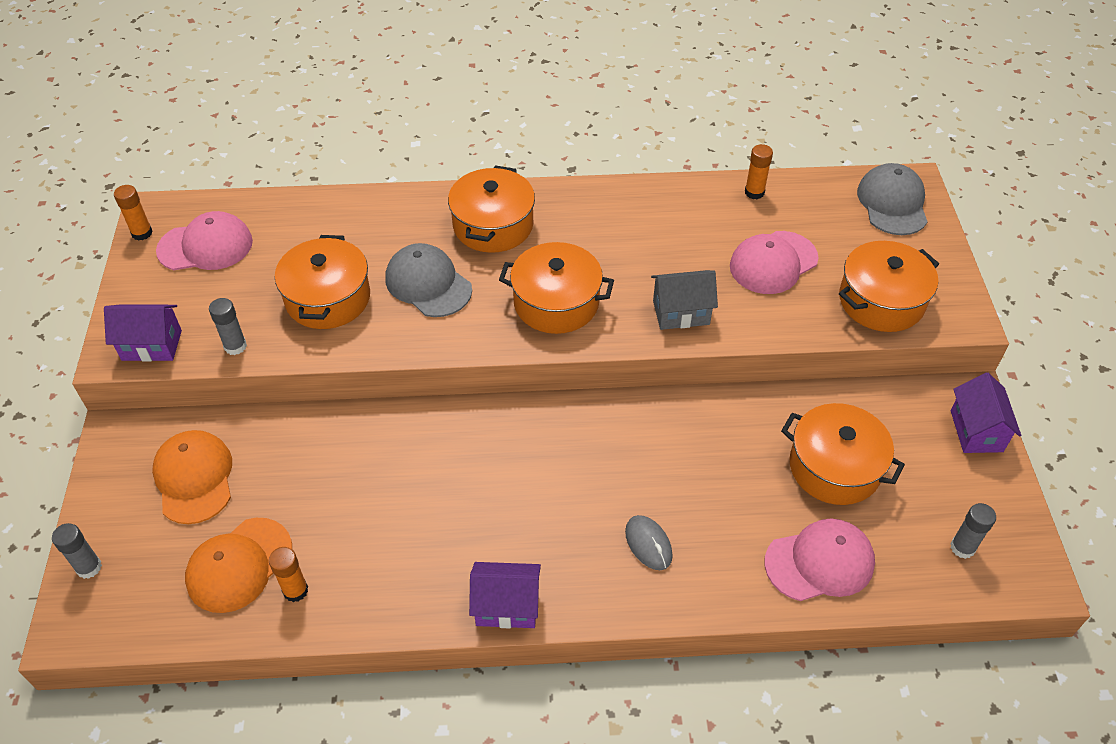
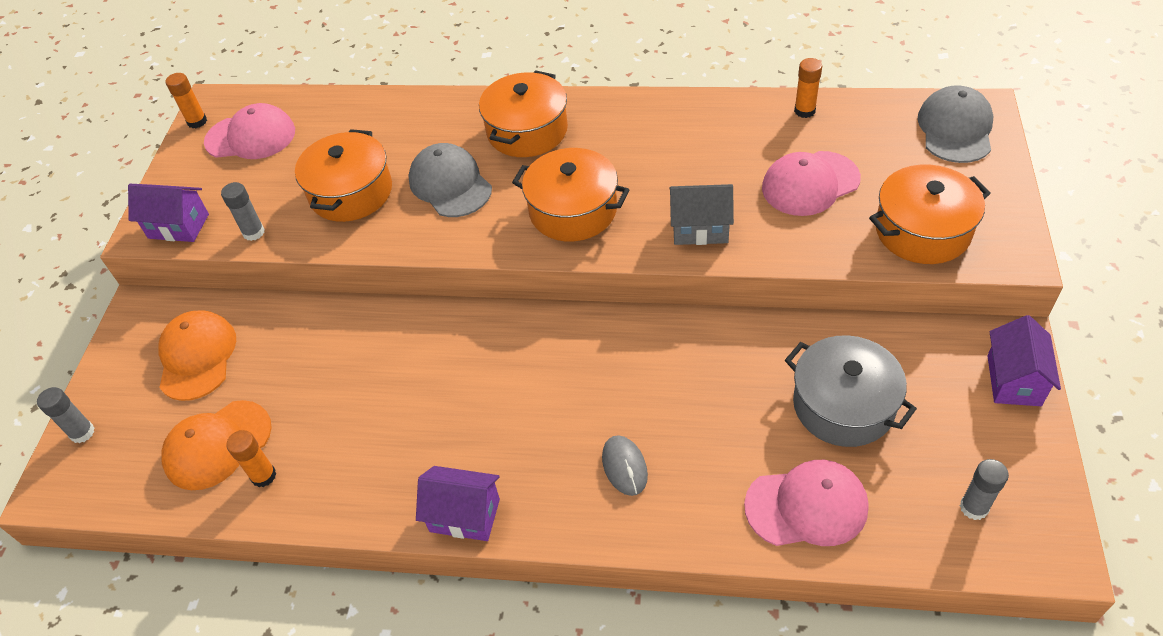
camera: 15 degrees right, 0 degrees up
(834, 467) = (843, 405): orange pot -> grey pot

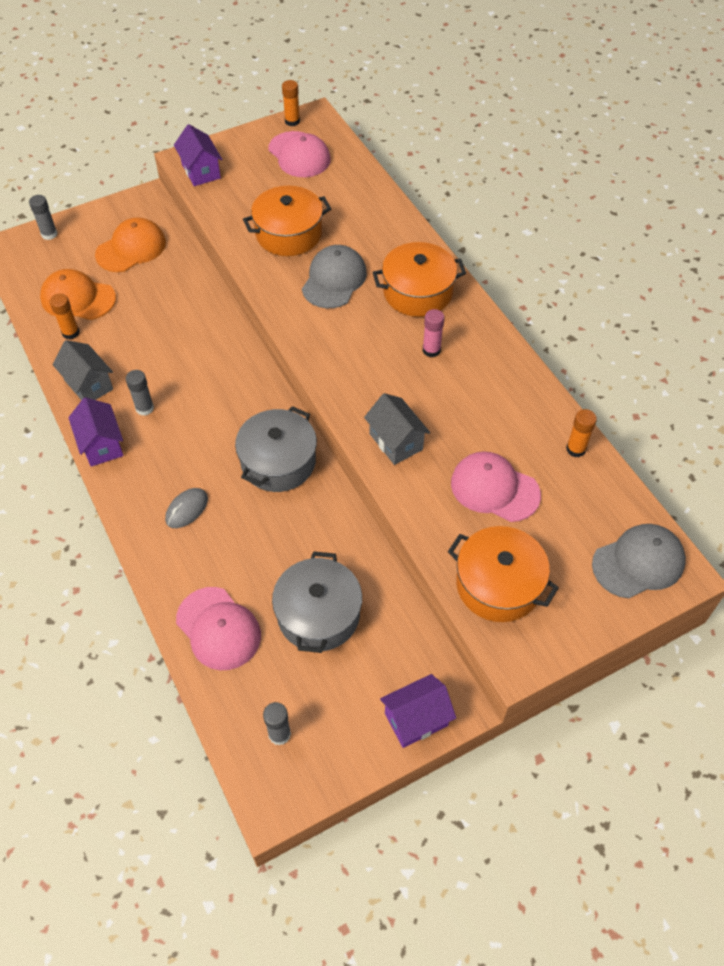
camera: 50 degrees right, 5 degrees up
(254, 232) = (221, 209): grey glue stick -> grey glue stick (144, 408)
(362, 490) = (88, 385): none -> grey house
(573, 210) = (359, 359): orange pot -> none
(608, 153) = (431, 350): none -> pink glue stick
(624, 353) = (278, 462): none -> grey pot

